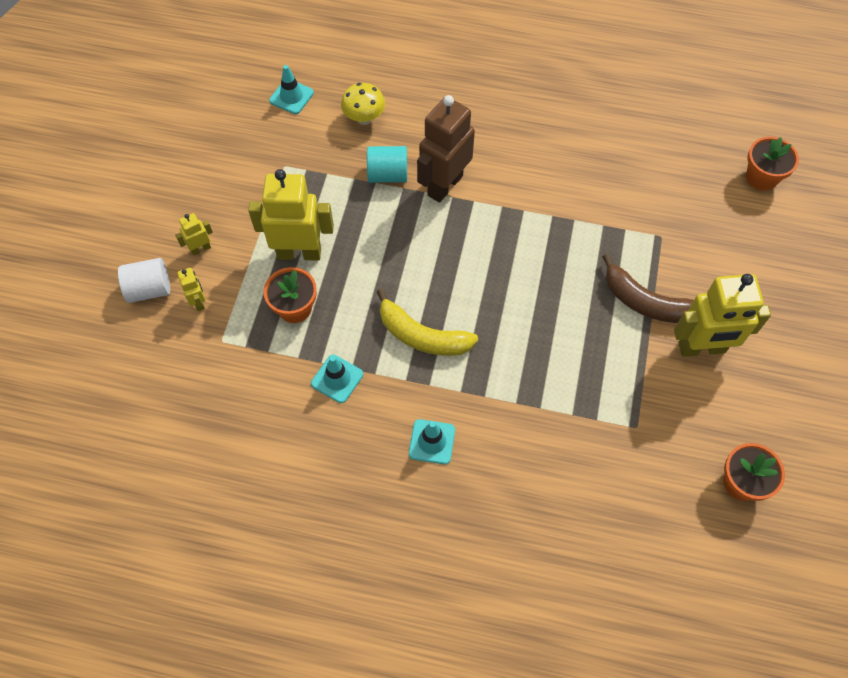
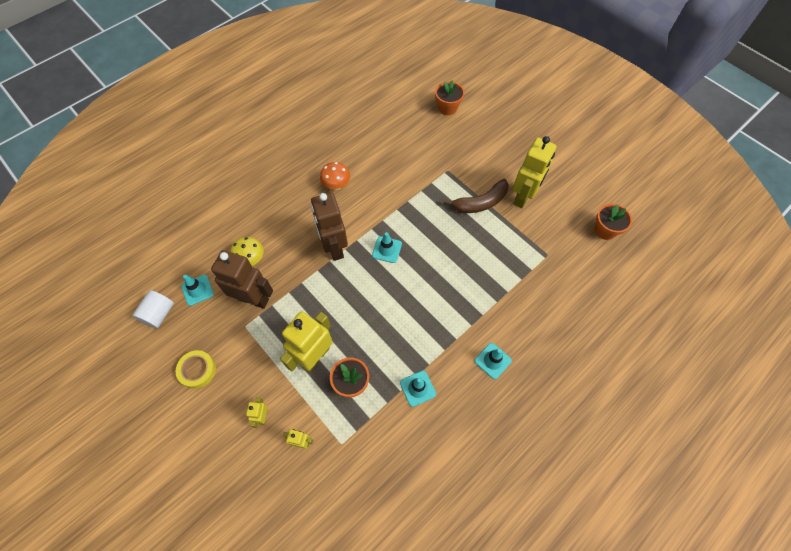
camera: 55 degrees left, 0 degrees up
(149, 289) = (266, 470): white cylinder -> white cylinder (159, 314)
(207, 159) = (197, 370): none -> yellow tape
(320, 152) = (253, 299): none -> brown robot
(388, 175) = (302, 272): turquoise cylinder -> none
(422, 335) = (422, 323): yellow banana -> none
(487, 239) = (387, 249): none -> turquoise traffic cone
(529, 133) = (336, 185): none -> orange mushroom

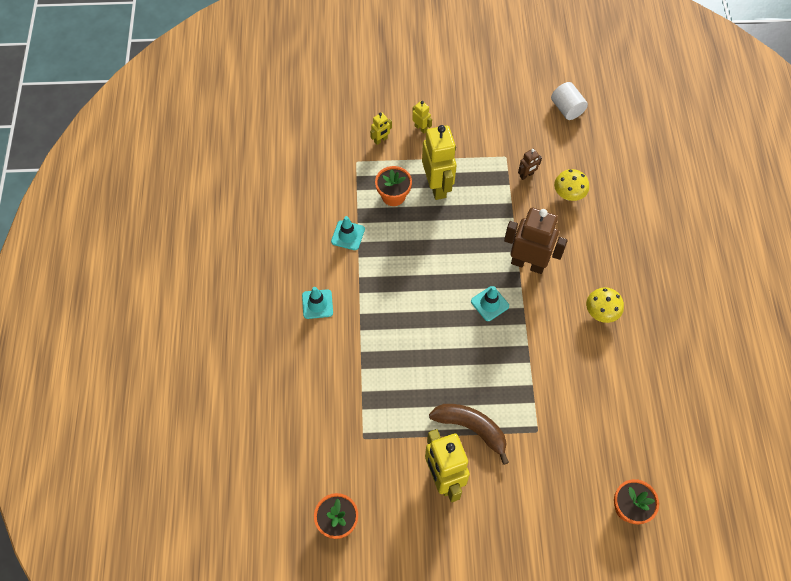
camera: 130 degrees right, 0 degrees up
(197, 290) = (568, 143): turquoise traffic cone -> none
(197, 370) = (494, 109): yellow tape -> none
(253, 299) = (526, 175): brown robot -> brown robot, size x0.45
(336, 185) = (601, 313): orange mushroom -> yellow mushroom
(480, 203) = (471, 428): brown banana -> brown banana turned 105 degrees clockwise

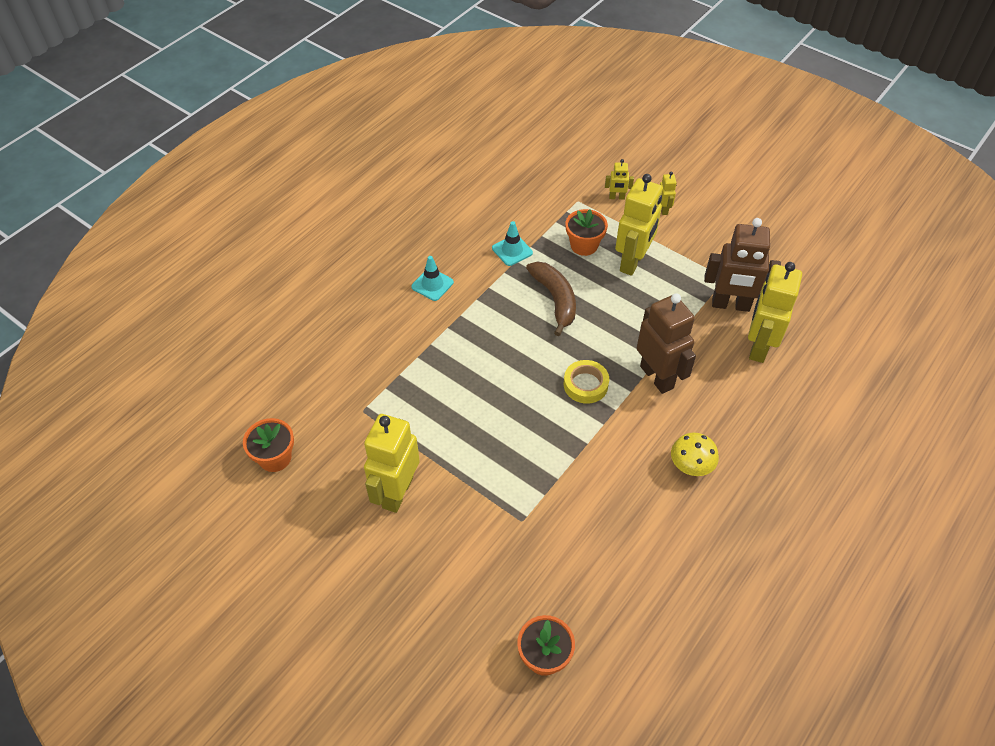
camera: 40 degrees right, 10 degrees down
(471, 428) = (463, 472): brown banana -> brown banana (555, 300)
(489, 303) = (585, 385): turquoise traffic cone -> yellow tape
(526, 175) = (730, 305): brown robot -> brown robot, size x2.21
(566, 109) = (830, 275): white cylinder -> none
(568, 195) = (758, 346): yellow mushroom -> yellow robot

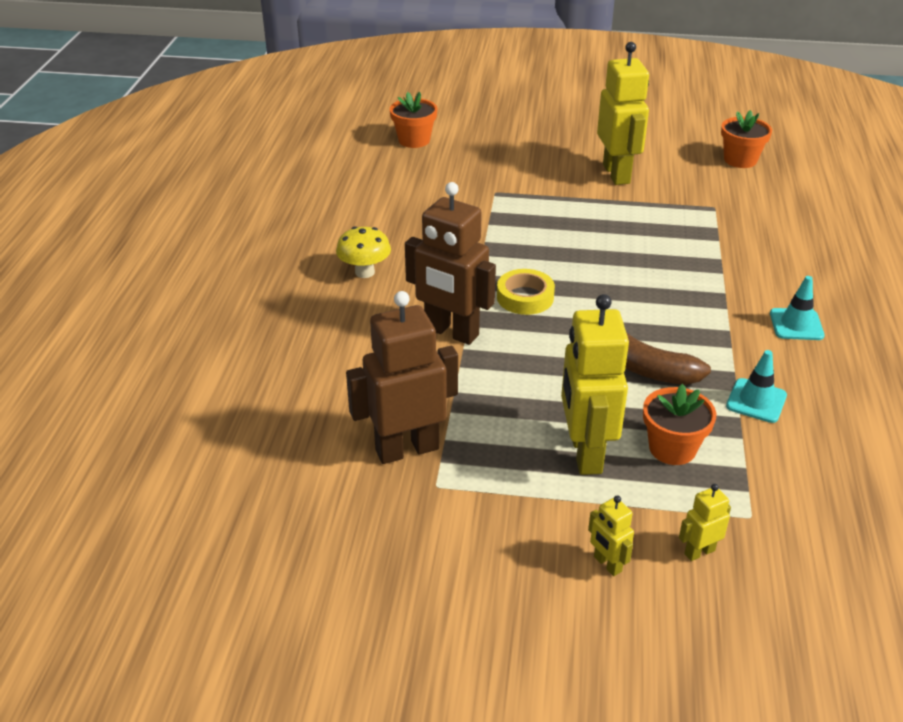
camera: 150 degrees right, 15 degrees down
(758, 346) = (342, 410): yellow robot -> none

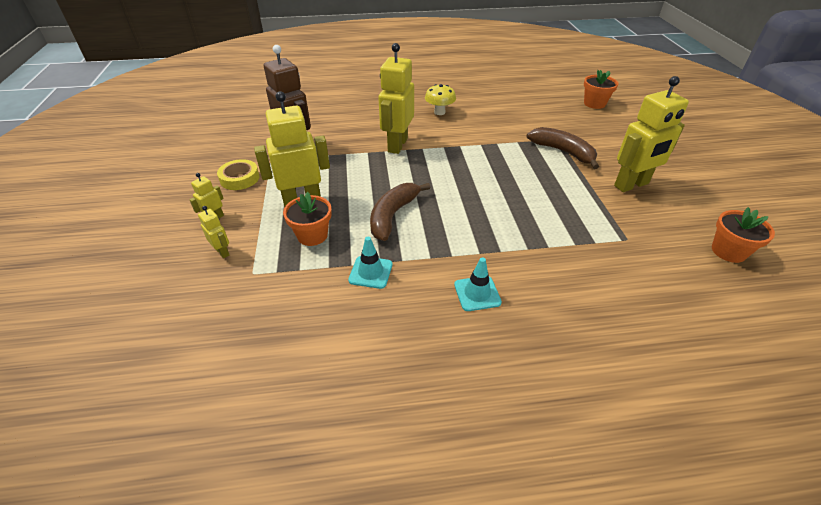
camera: 75 degrees right, 5 degrees up
(451, 332) = (397, 145): brown robot -> yellow robot
(525, 297) = (444, 164): yellow tape -> yellow tape (239, 178)
(529, 197) = (563, 152): none -> brown banana

